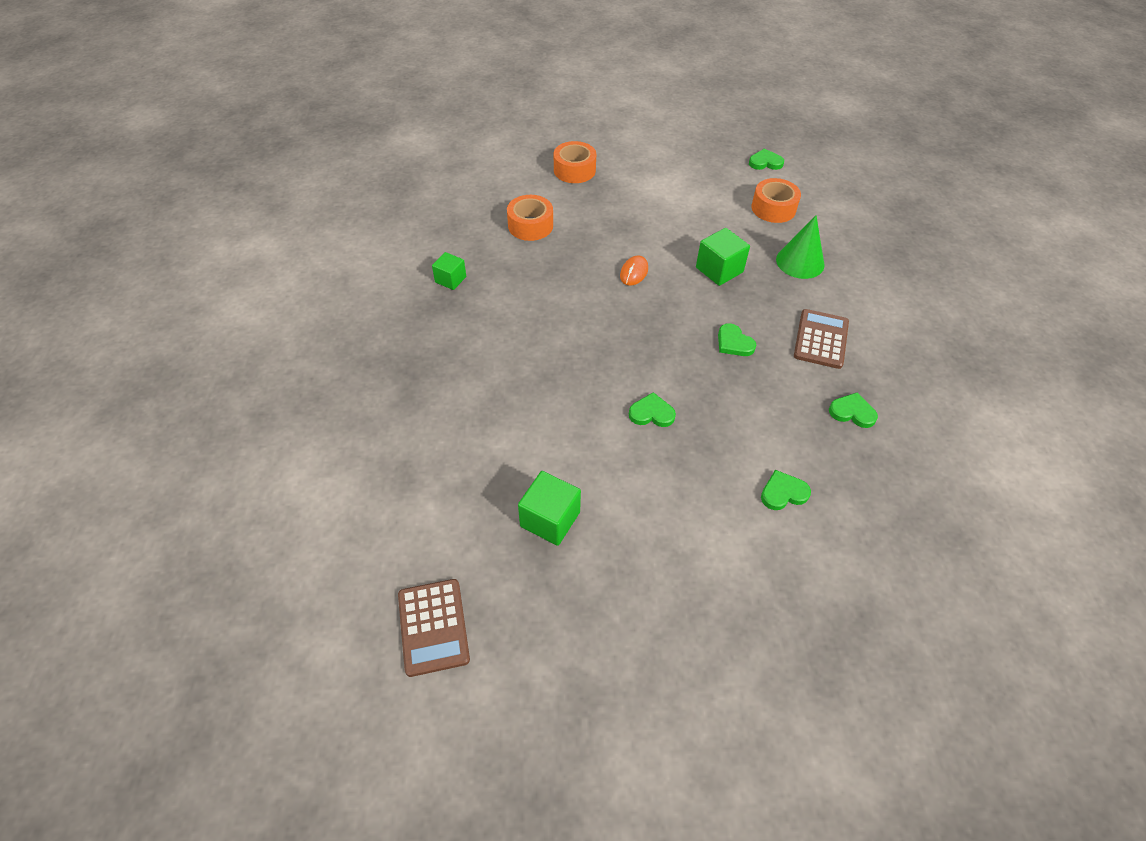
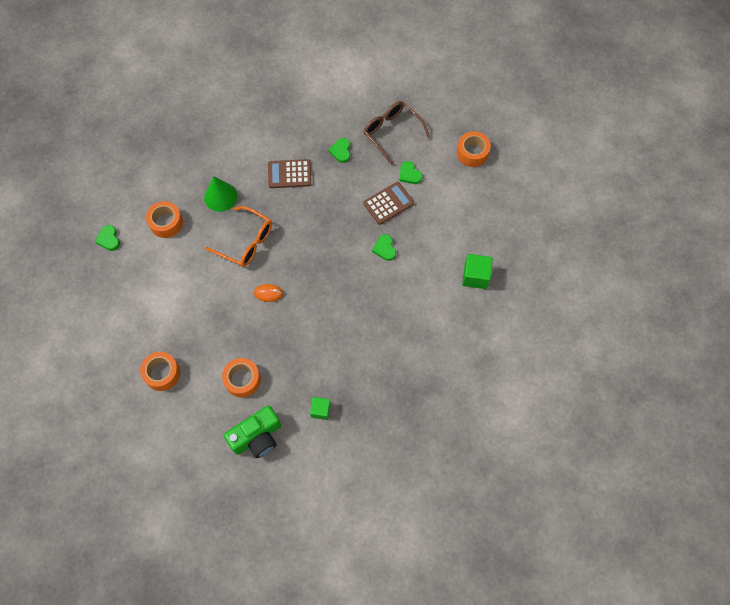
camera: 110 degrees left, 15 degrees up
(433, 627) = (556, 306): brown calculator -> brown calculator (388, 203)
(455, 221) = (257, 437): none -> green camera
(719, 270) = (246, 242): green cube -> orange glasses
(734, 343) = (311, 219): green heart -> none
(808, 615) = (472, 153): none -> orange tape
(879, 495) = (391, 132): none -> brown glasses

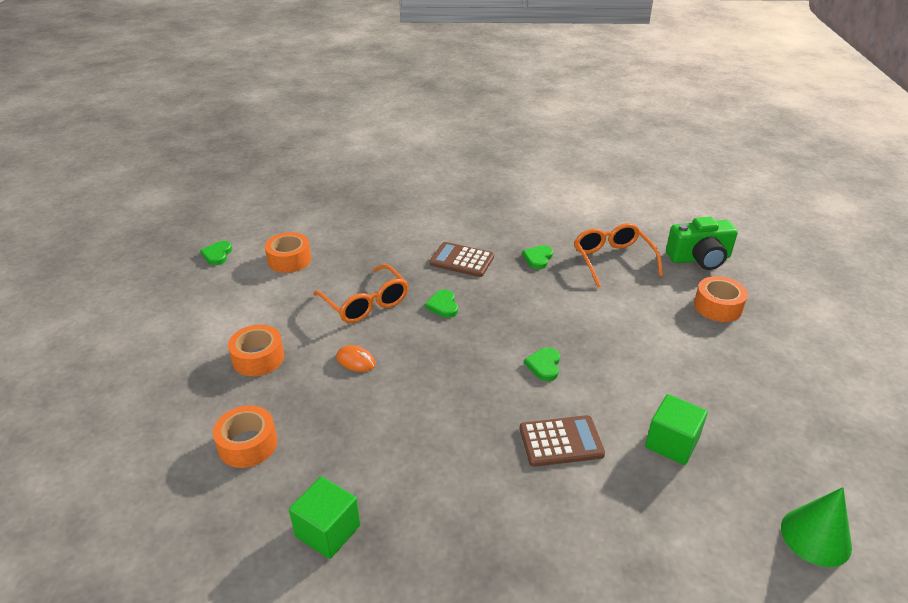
camera: 25 degrees right, 30 degrees down
(162, 373) = (155, 397): orange tape -> orange tape (258, 358)
(220, 196) = (367, 256): green cone -> green cone (815, 536)
(257, 437) = (208, 528): green camera -> green camera (699, 258)
(320, 410) = (328, 531): green cube -> green cube, size x1.53
(388, 203) = (574, 322): brown calculator -> brown calculator (561, 441)
(391, 132) = (612, 260): brown glasses -> orange glasses
(409, 174) = (618, 302): green heart -> green heart (443, 306)

